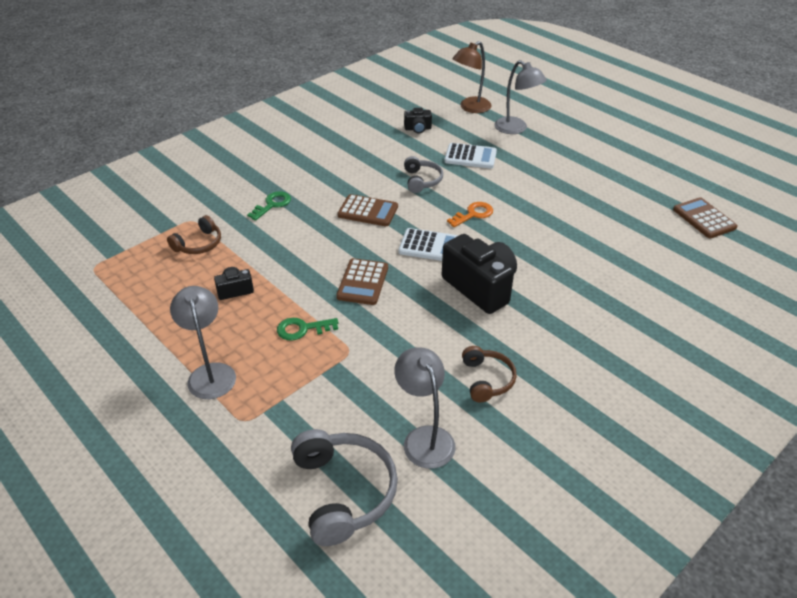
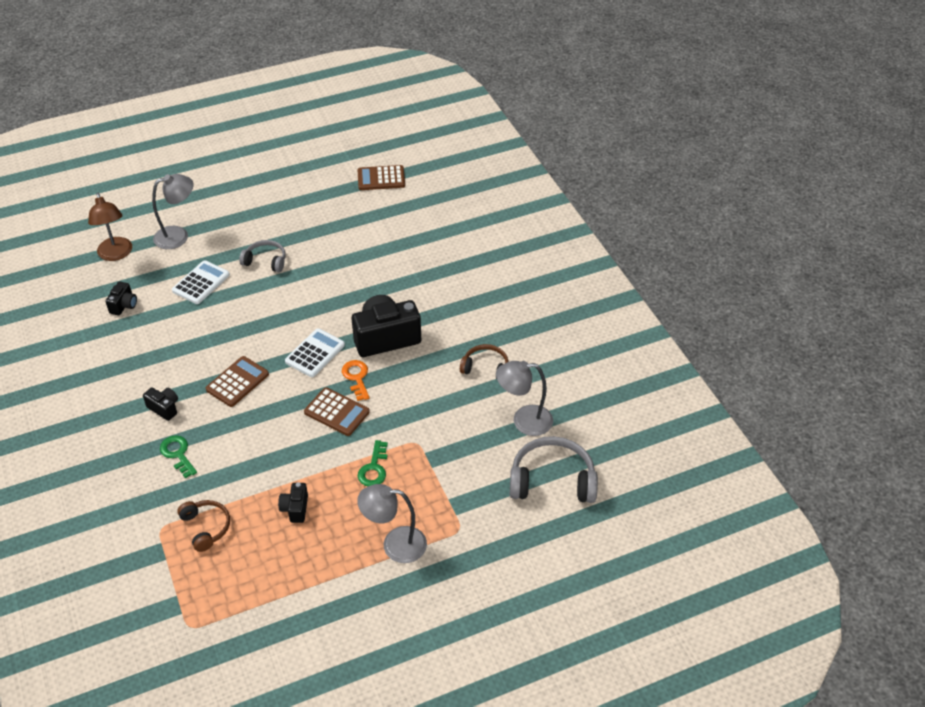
camera: 70 degrees left, 5 degrees up
(318, 182) = (164, 408): none -> black camera
(422, 180) = (215, 329): grey headphones -> grey headphones (265, 261)
(473, 214) = (289, 310): orange key -> orange key (356, 377)

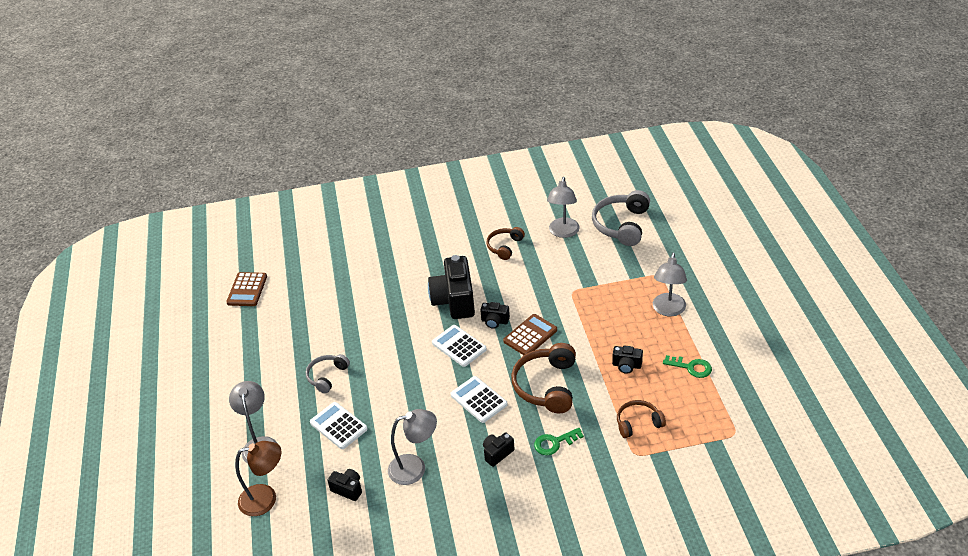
camera: 75 degrees left, 5 degrees down
(148, 348) = (415, 467): none -> grey lamp
(237, 382) = (478, 400): brown calculator -> white calculator
(260, 437) = (546, 385): none -> brown headphones
(356, 377) = (494, 321): orange key -> black camera
(374, 468) = (594, 317): green key -> green key (691, 367)

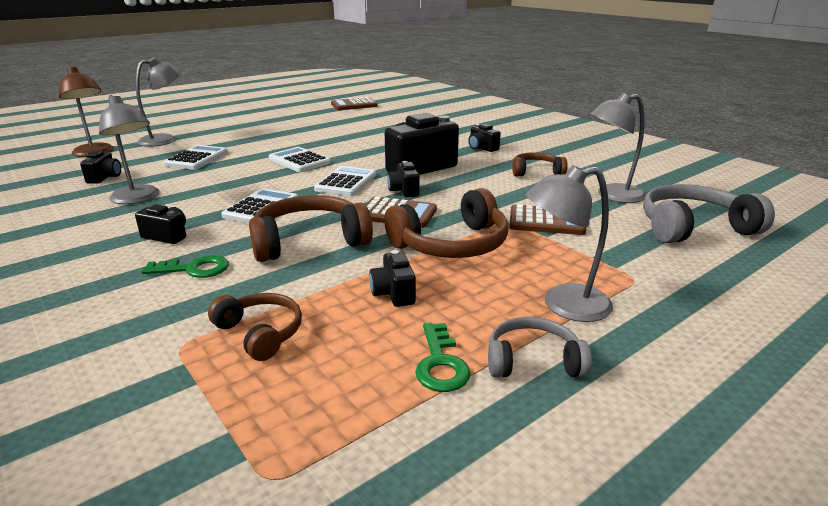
camera: 60 degrees right, 15 degrees down
(327, 376) = (264, 143): grey headphones -> grey headphones (533, 361)
(392, 362) = (299, 161): none -> white calculator
(438, 253) = (482, 148): none -> black camera
(554, 443) = (194, 269): green key -> green key turned 135 degrees clockwise
(580, 276) = (546, 221): none -> brown calculator
(586, 326) = (451, 244): none -> brown headphones

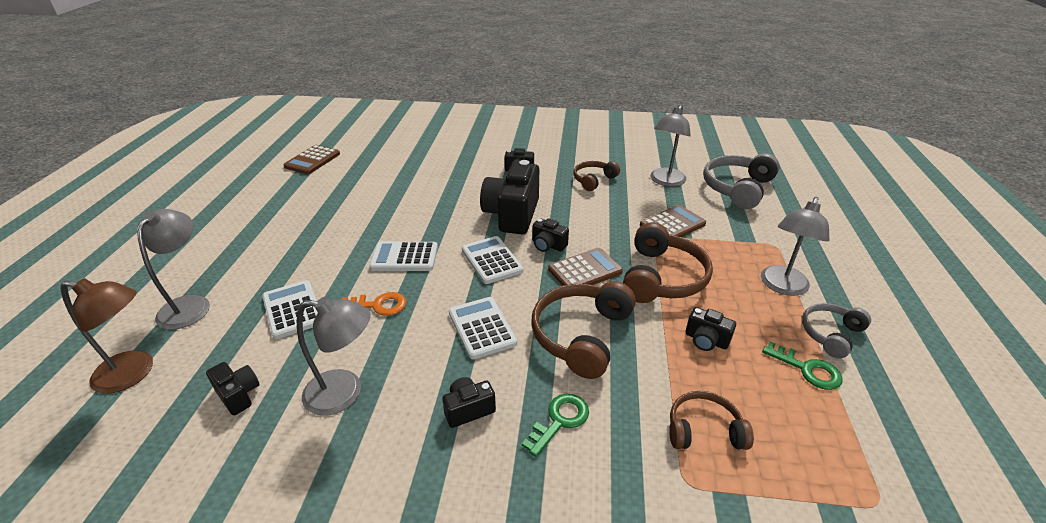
camera: 45 degrees left, 10 degrees up
(236, 174) = (379, 305): none -> orange key

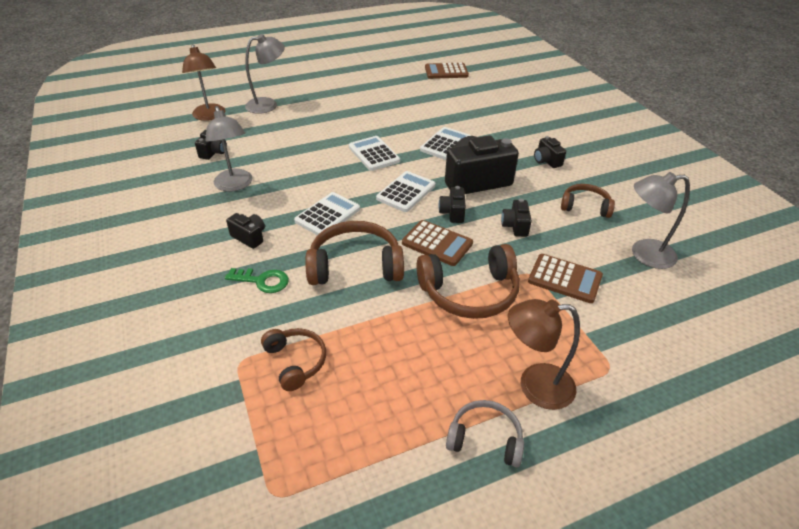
camera: 60 degrees right, 5 degrees up
(292, 310) = (289, 137): white calculator -> white calculator (445, 144)
(379, 305) = (317, 165): orange key -> none
(706, 340) = (403, 341): black camera -> black camera (515, 226)
(737, 188) = (701, 314): grey headphones -> none
(782, 287) = (535, 385): grey lamp -> brown lamp
(807, 369) = (415, 424): green key -> none

